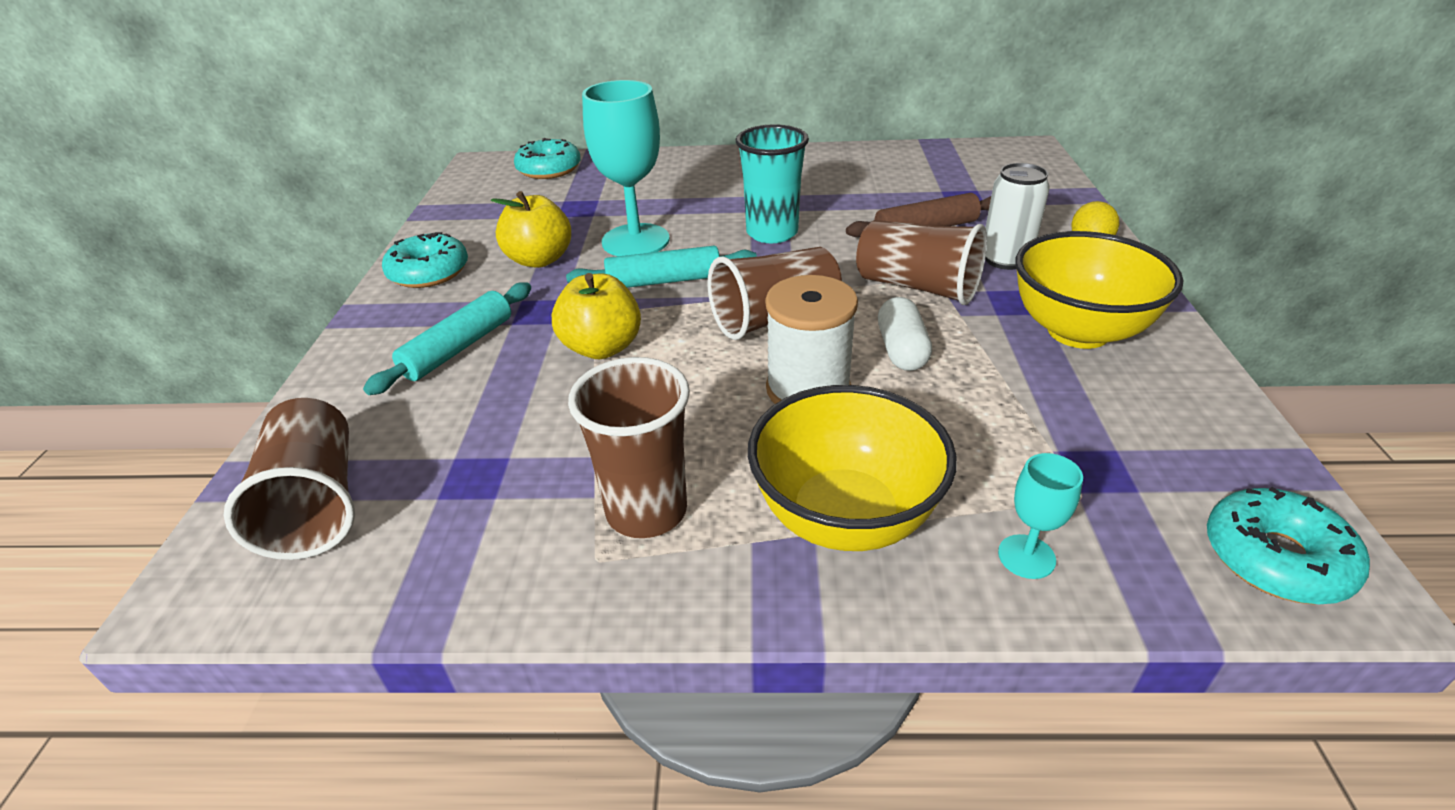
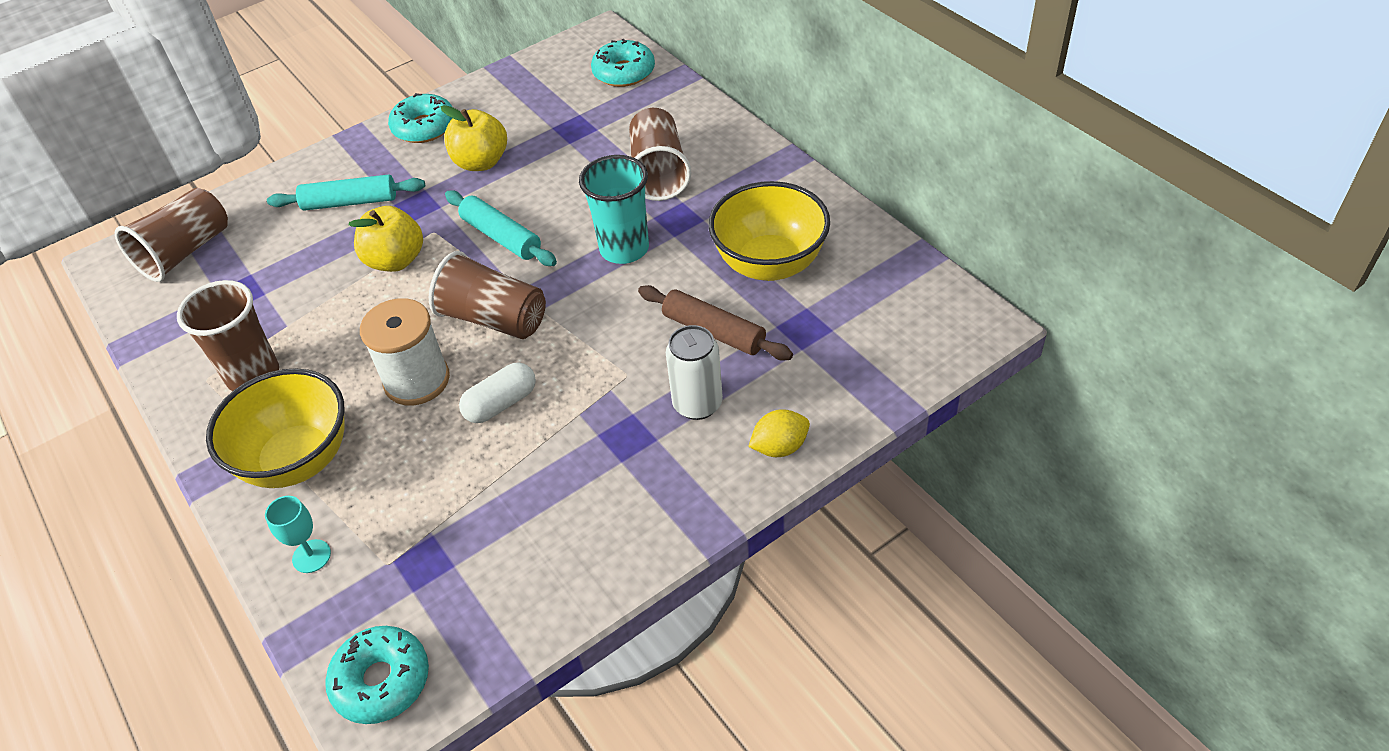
camera: 55 degrees right, 10 degrees up
(635, 241) = (548, 188): turquoise goblet -> none
(917, 287) = (603, 372): brown cup -> brown cup (658, 172)
(1078, 331) = (606, 492): yellow bowl -> yellow bowl (769, 264)

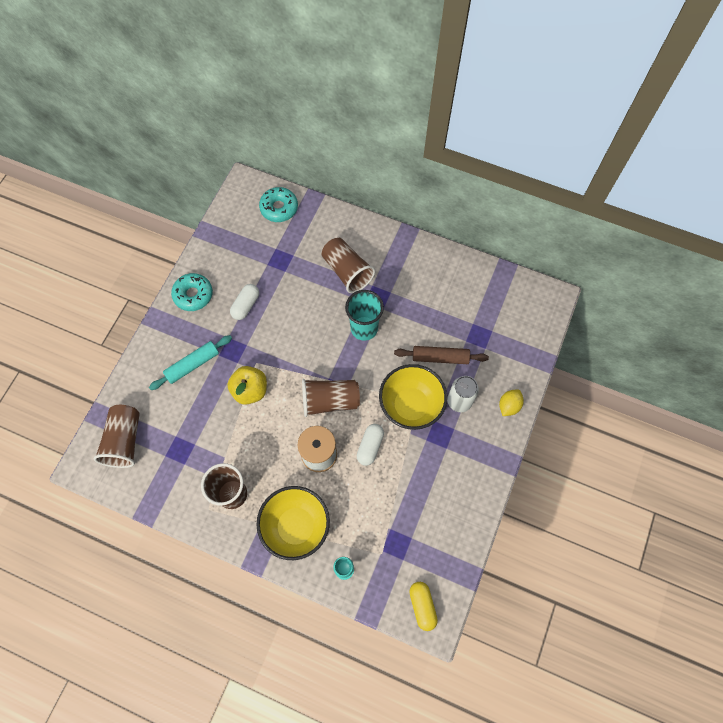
camera: 35 degrees left, 20 degrees up
(381, 681) = (422, 606): turquoise donut -> yellow capsule
(481, 162) = (246, 305): yellow apple -> white capsule
(501, 237) = (295, 349): turquoise rolling pin -> none
(769, 264) = (440, 305): yellow bowl -> yellow bowl (410, 406)

